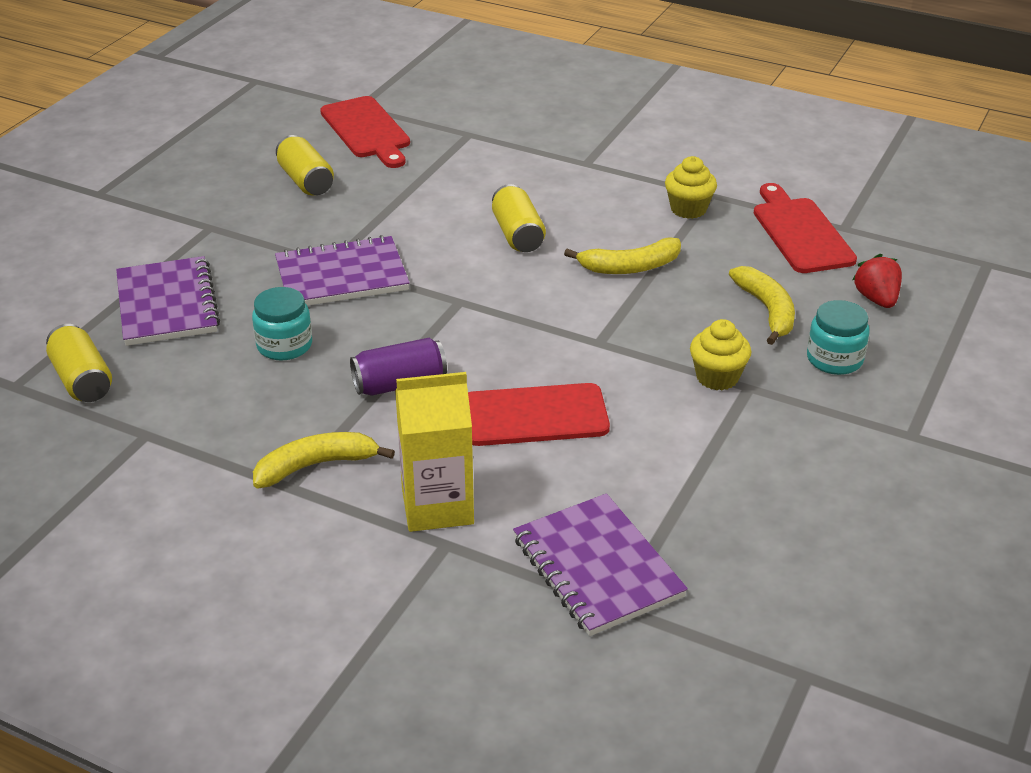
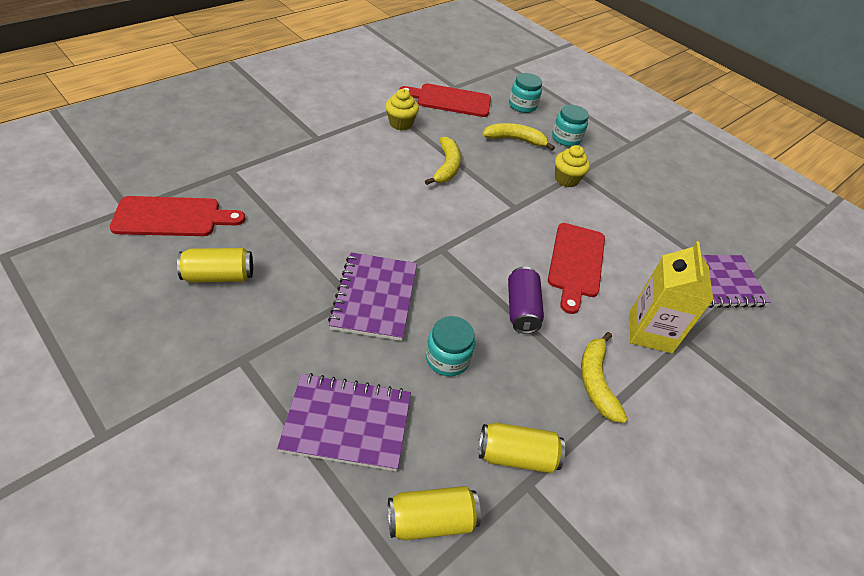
camera: 75 degrees left, 10 degrees up
(518, 234) = (380, 196): yellow can -> yellow can (516, 455)
(876, 299) = (522, 105): red strawberry -> turquoise jar

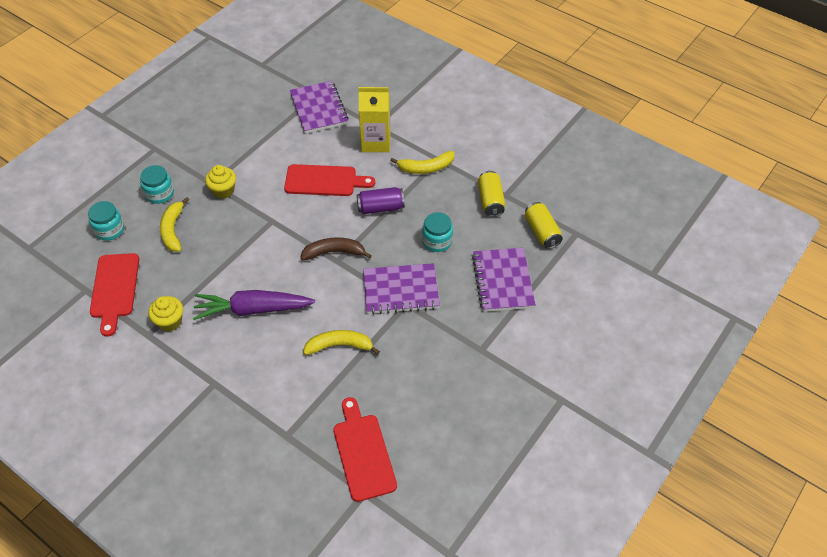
camera: 95 degrees left, 5 degrees up
(219, 276) = (415, 392): yellow can -> none
(394, 174) = (253, 309): none -> purple carrot
(446, 167) = (230, 274): yellow banana -> yellow banana (339, 345)
(455, 249) = (334, 252): none -> brown banana

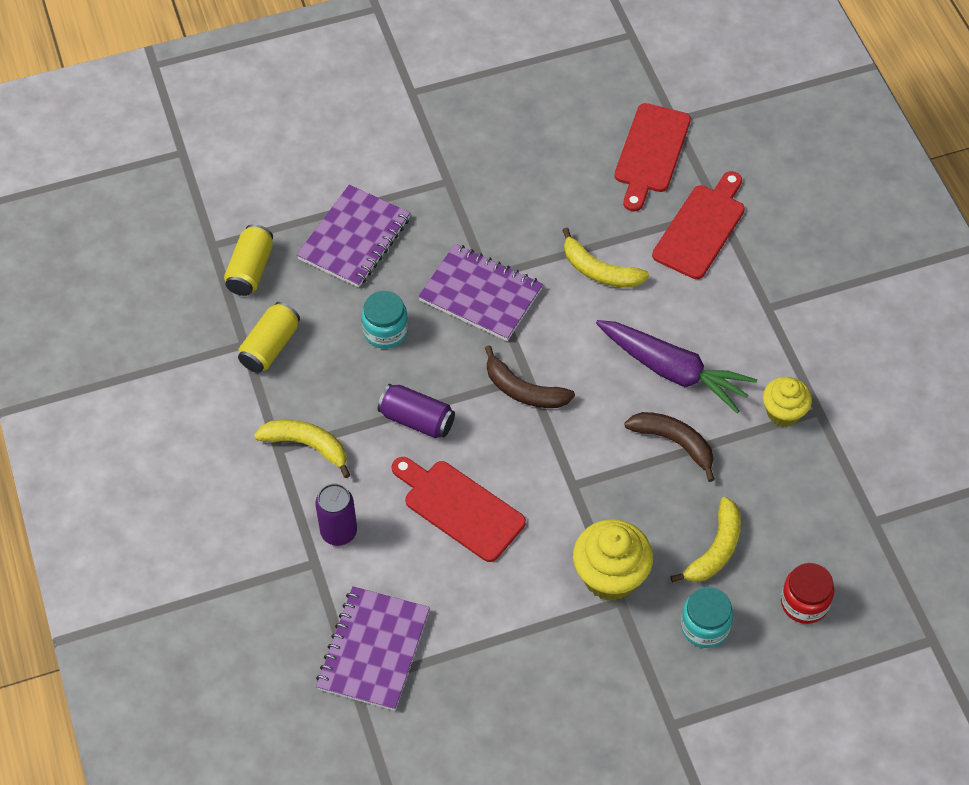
camera: 145 degrees left, 5 degrees up
(110, 230) = (804, 602): turquoise jar -> red jar
(114, 289) = (835, 500): red cutting board -> red cutting board (701, 228)
(223, 191) = (610, 576): yellow cupcake -> yellow cupcake, size x1.55
(228, 270) = (674, 442): none -> brown banana
(376, 142) = (339, 532): yellow carton -> purple can

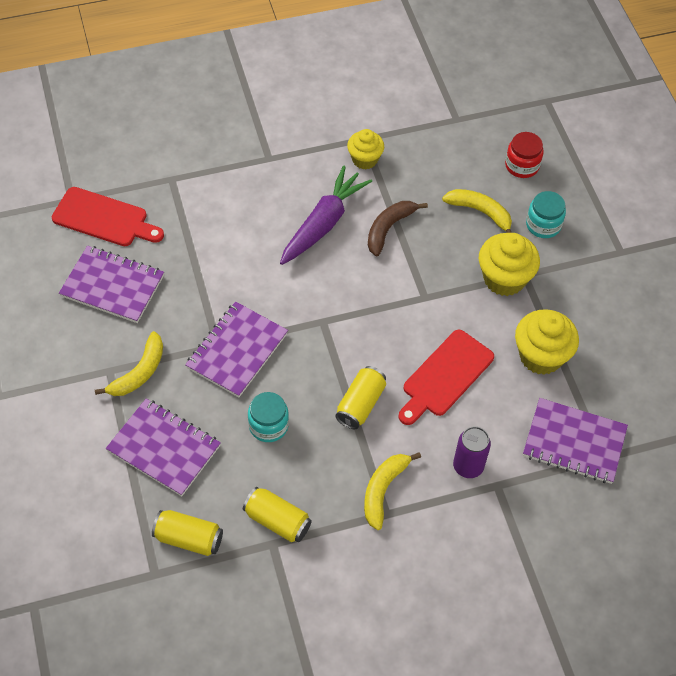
camera: 90 degrees left, 0 degrees up
(417, 419) = (360, 404): purple can -> yellow can
(495, 616) = (541, 356): none -> yellow cupcake
(524, 390) = (335, 325): brown banana -> none
(558, 171) = (112, 286): none -> purple notebook
(599, 271) = (222, 264): yellow banana -> yellow banana (139, 372)
(701, 228) = (187, 192): red cutting board -> none

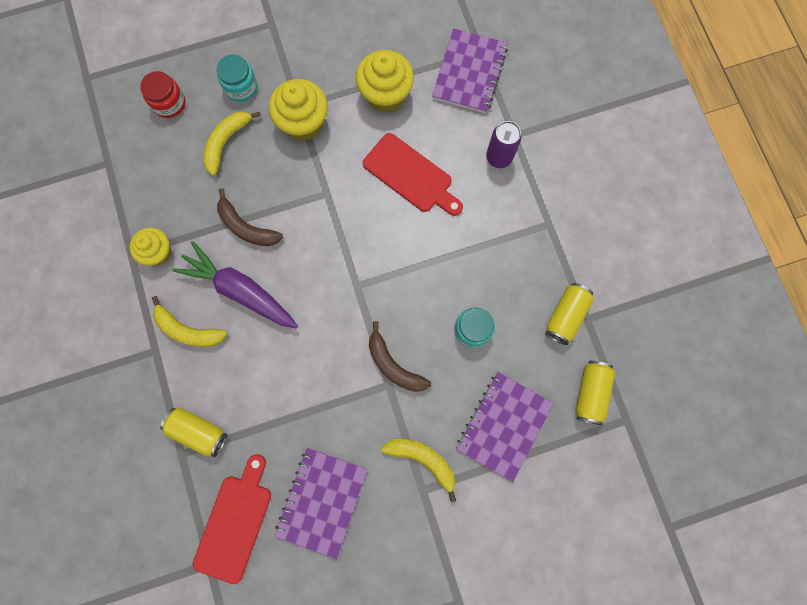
camera: 90 degrees left, 20 degrees up
(237, 351) = (393, 365): purple notebook -> brown banana
(360, 404) = (444, 248): yellow can -> yellow can (198, 431)
(383, 490) = (528, 227): yellow banana -> yellow banana (188, 330)

